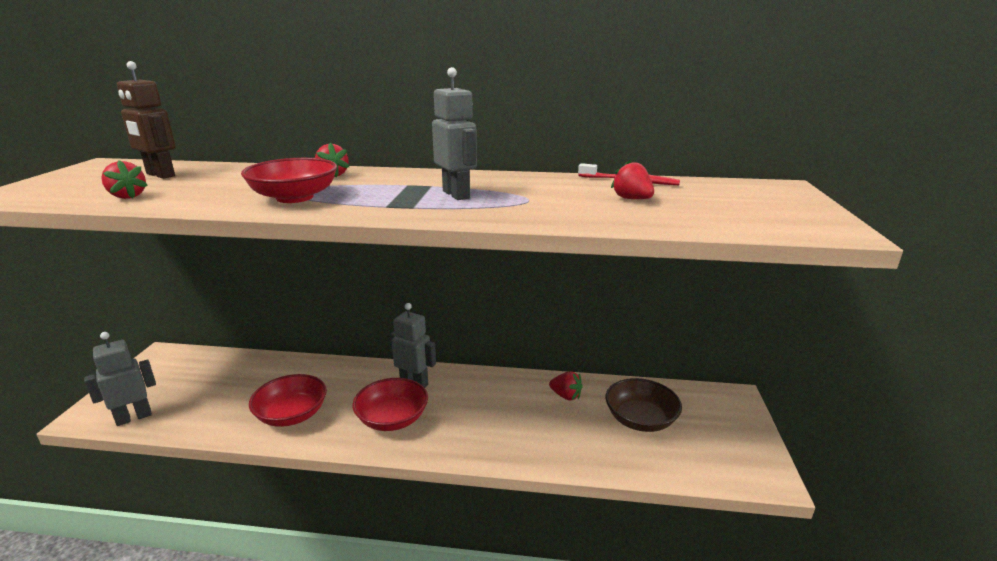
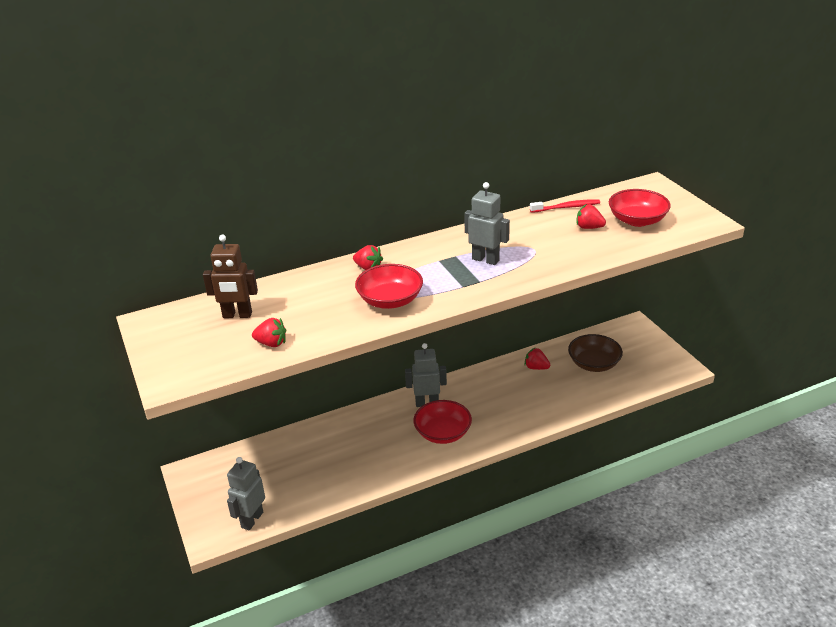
camera: 30 degrees left, 10 degrees up
(292, 415) = (369, 462): red bowl -> red bowl (637, 220)
(566, 396) = (536, 367): red strawberry -> red strawberry turned 150 degrees counterclockwise

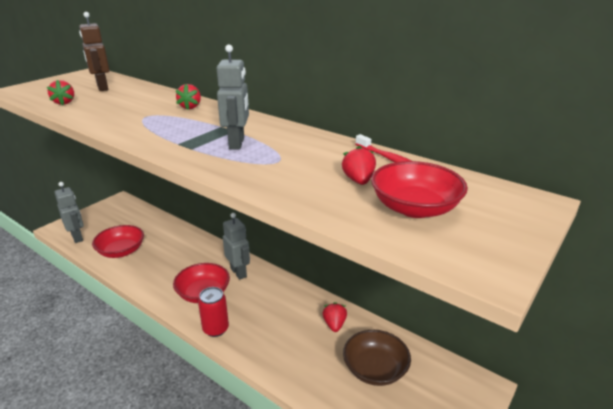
camera: 60 degrees right, 5 degrees down
(252, 519) = (77, 237): grey robot -> grey robot turned 60 degrees clockwise
(390, 300) = (140, 123): red bowl -> red bowl (121, 251)
(498, 435) = (215, 329): none -> red can

